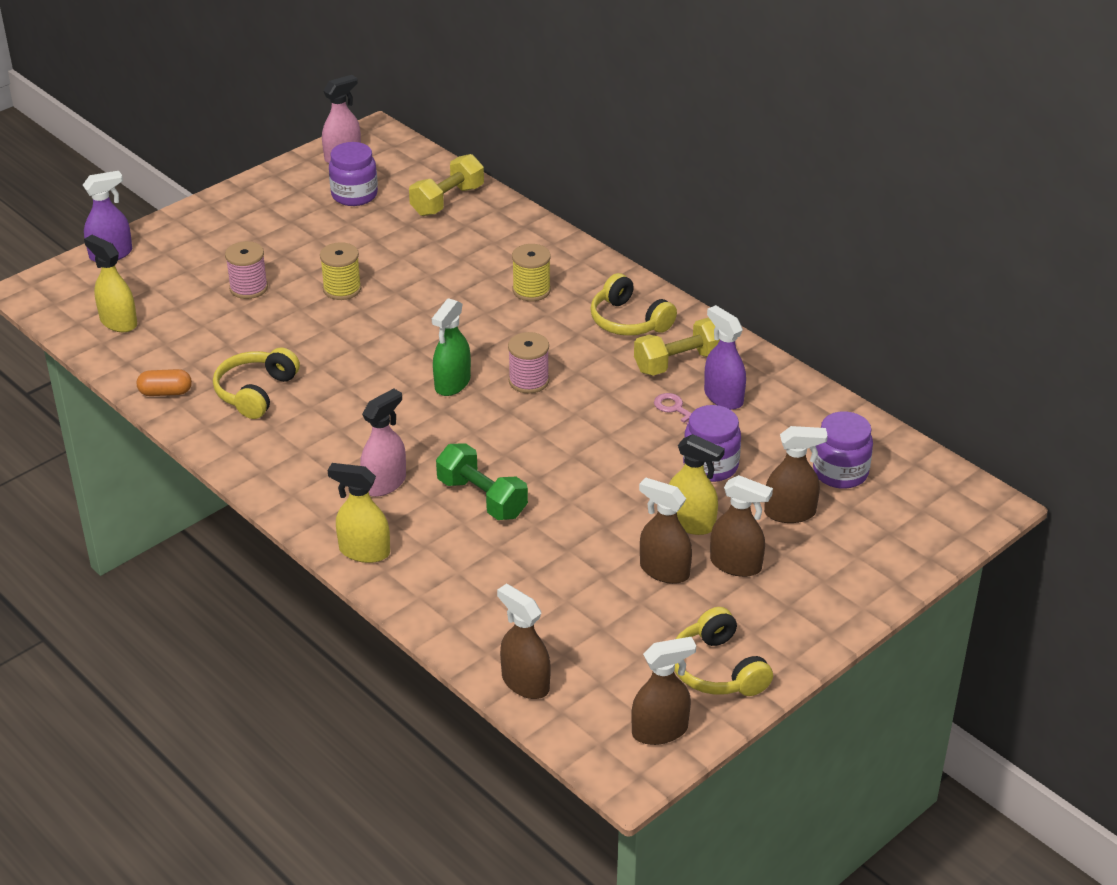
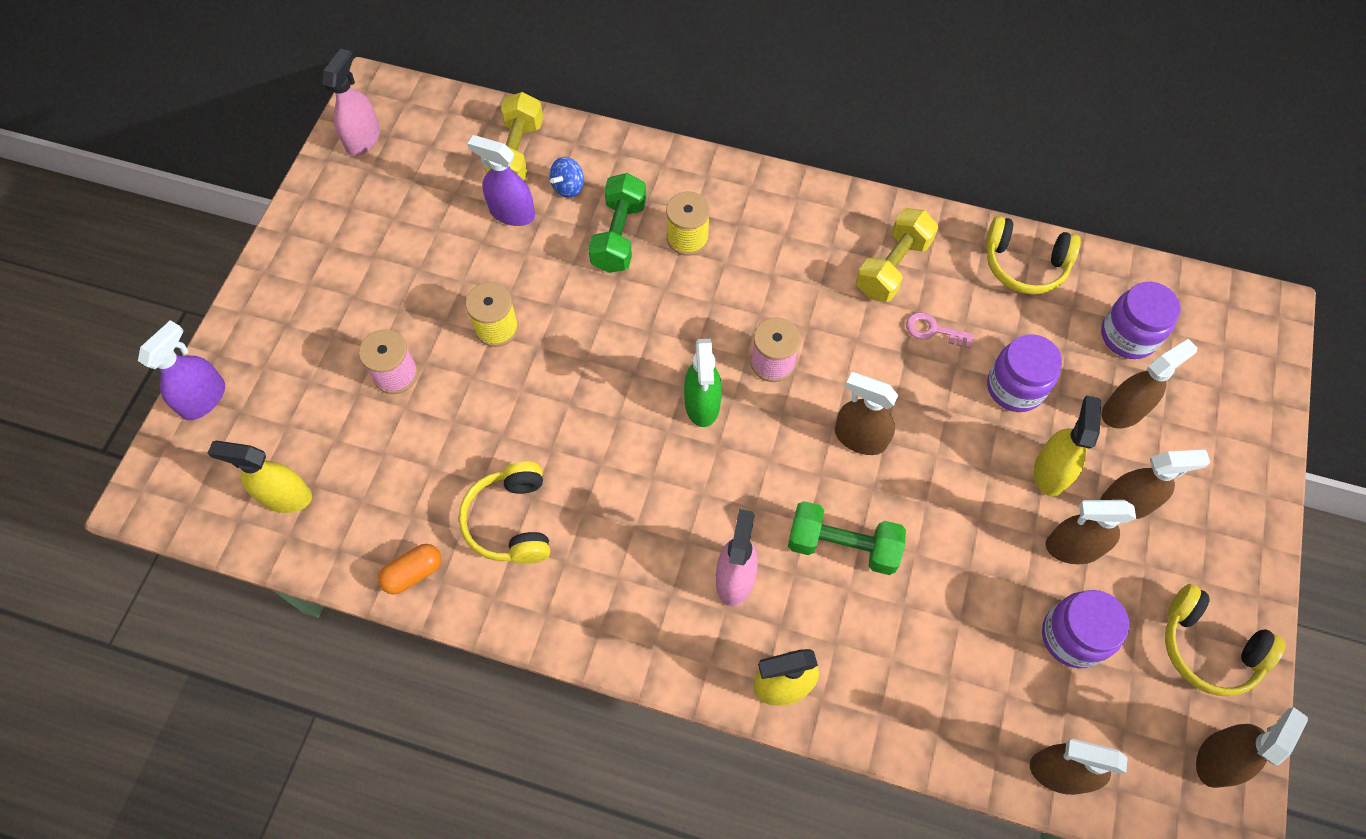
camera: 30 degrees left, 25 degrees up
(354, 195) = (414, 188): purple jar -> purple jar (1072, 636)
(468, 232) = (568, 187): none -> blue spinning top
(480, 271) = (619, 236): none -> green dumbbell
(555, 446) = (860, 437): none -> brown spray bottle
(629, 321) = (808, 235): yellow headphones -> yellow headphones (1024, 265)
(691, 523) = (1051, 471): yellow spray bottle -> yellow spray bottle turned 75 degrees counterclockwise
(723, 397) = (962, 292): purple spray bottle -> purple spray bottle (512, 213)

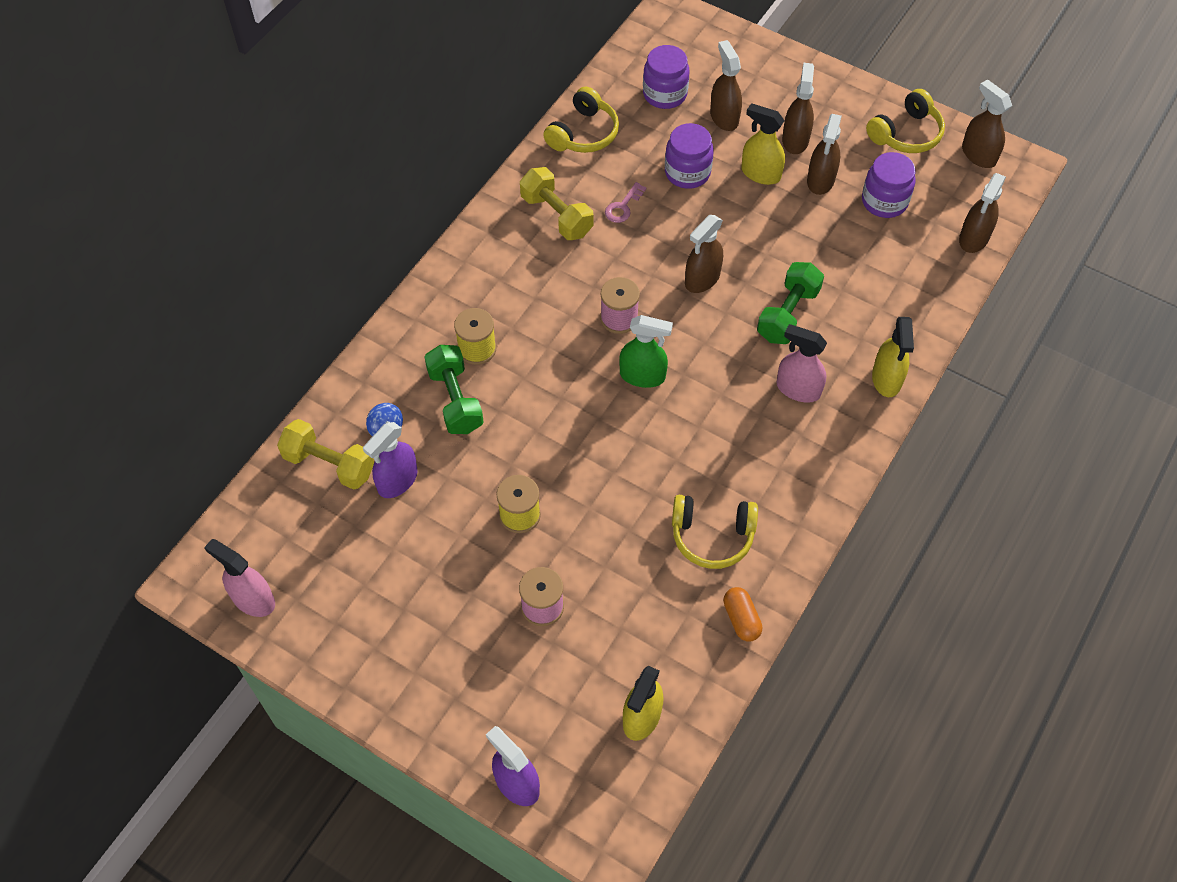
camera: 75 degrees left, 5 degrees down
(619, 236) = (455, 400): green dumbbell -> green dumbbell turned 45 degrees clockwise

